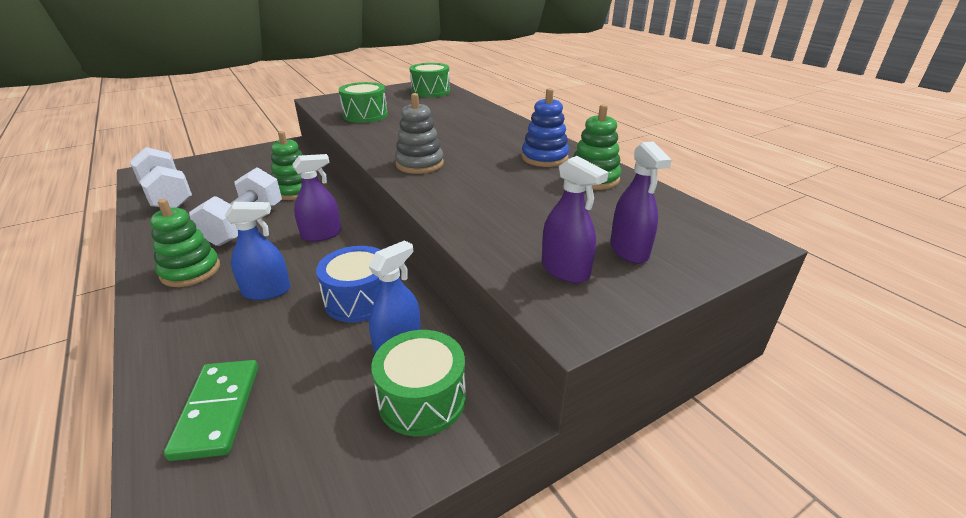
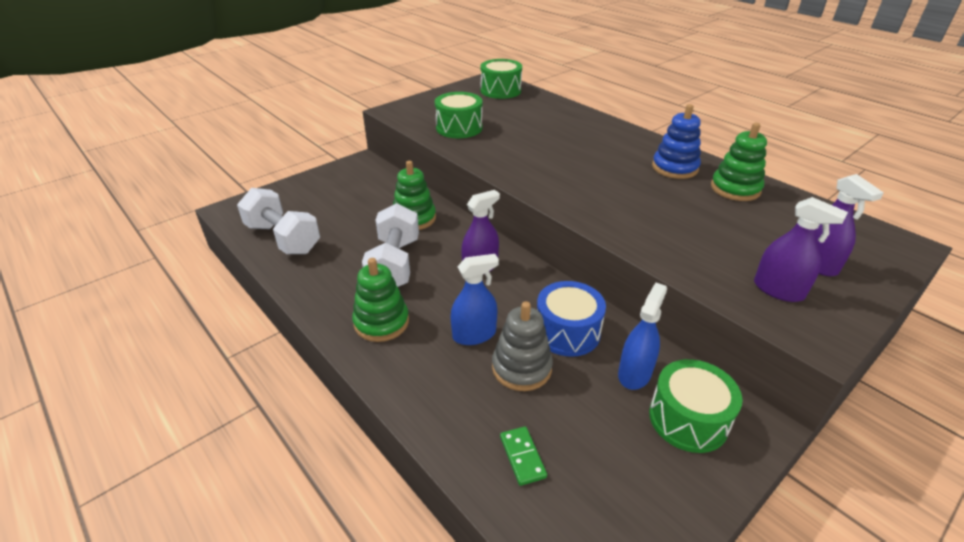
camera: 10 degrees left, 5 degrees up
(218, 410) = (522, 457): green domino -> green domino, size x0.59
(419, 164) = (564, 186): grey stacking toy -> grey stacking toy (521, 368)

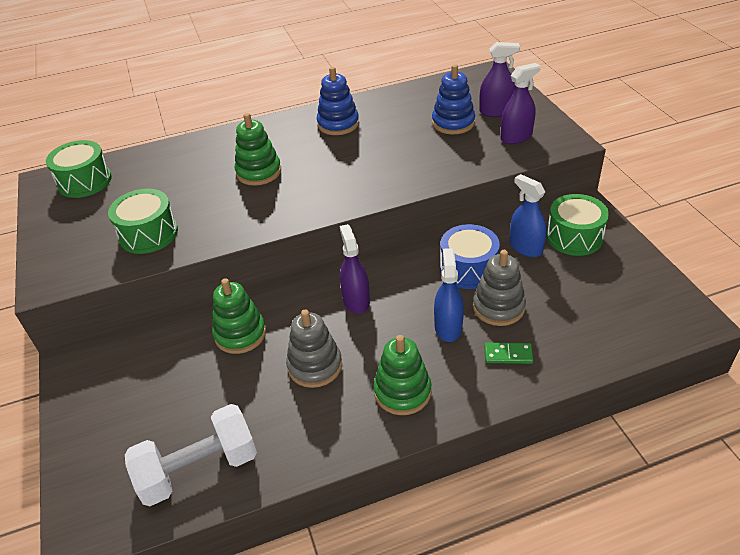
camera: 65 degrees left, 5 degrees up
(394, 264) = (315, 366): white dumbbell -> grey stacking toy
(522, 457) = (586, 330): green domino -> green domino (508, 354)
(735, 189) = (388, 107): green stacking toy -> green stacking toy (259, 172)
(754, 236) = (453, 123): none -> blue stacking toy

